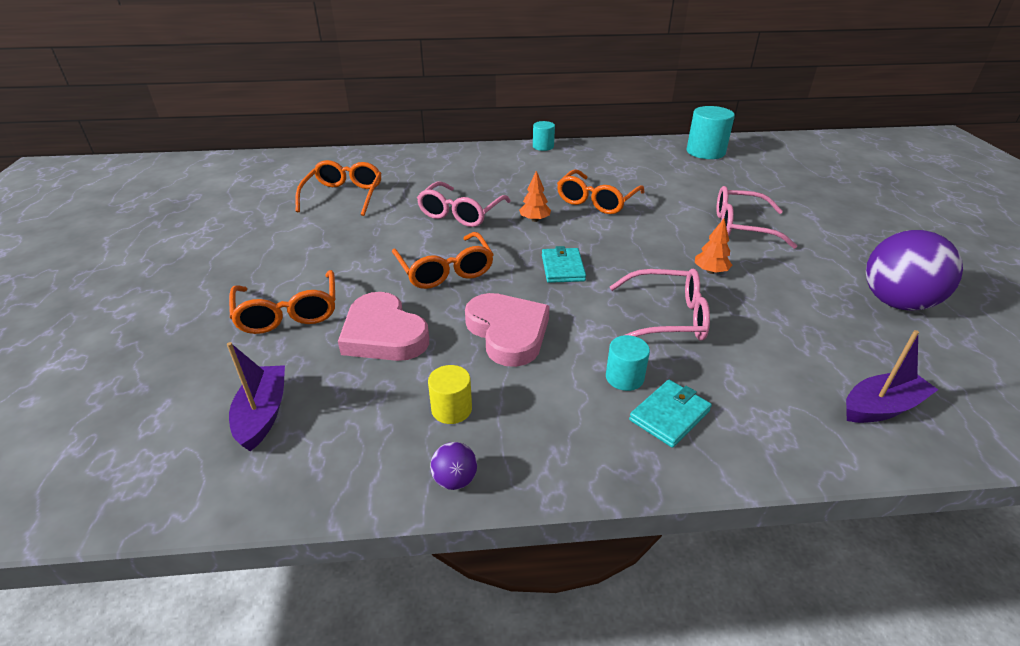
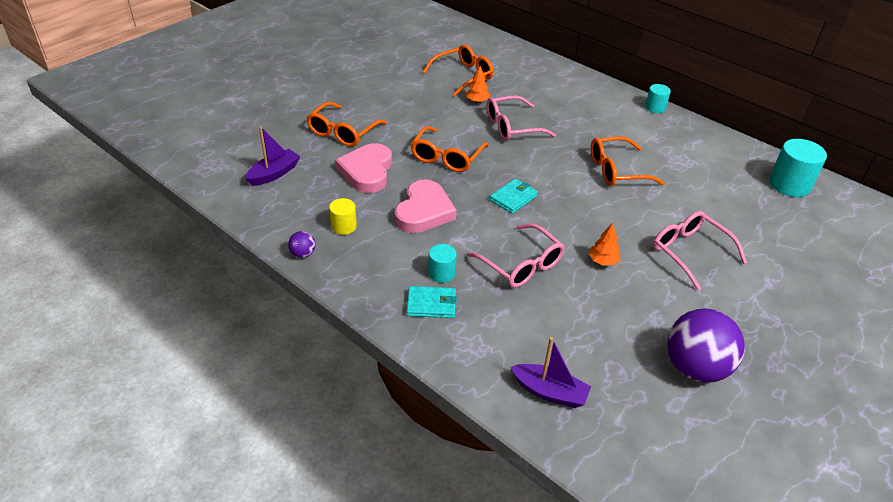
camera: 45 degrees right, 5 degrees up
(534, 220) = (550, 158): orange tree -> orange tree (477, 101)

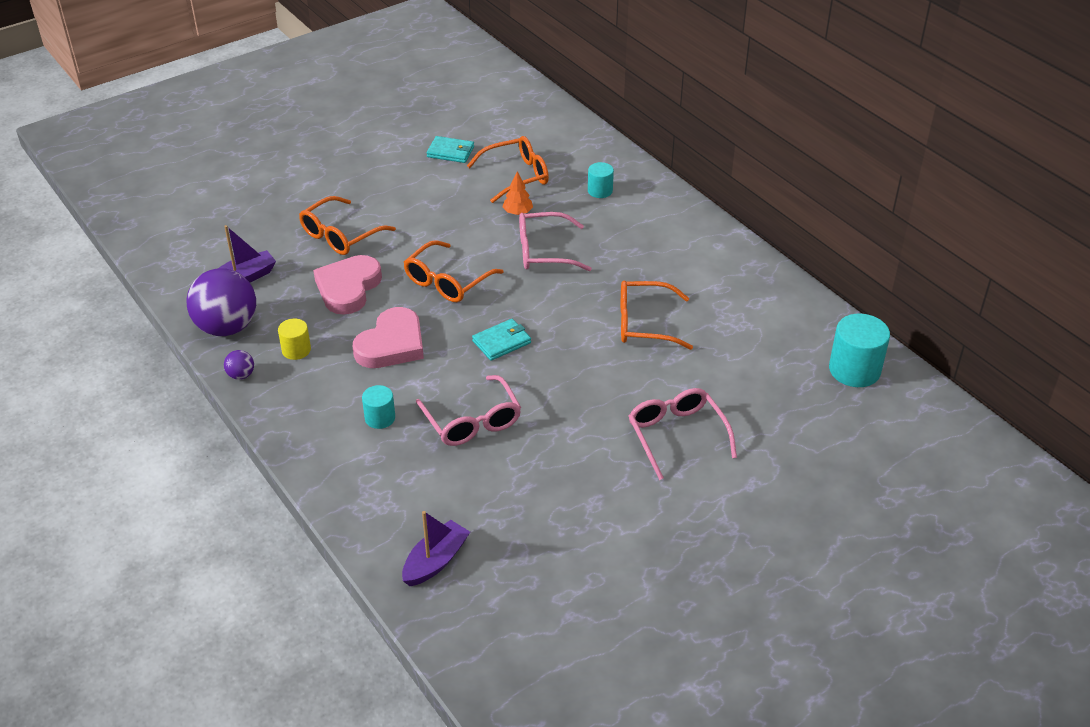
camera: 15 degrees right, 0 degrees up
(431, 304) = (354, 450): turquoise wallet -> turquoise wallet (450, 152)
(549, 392) = (435, 561): purple boat -> purple boat turned 90 degrees counterclockwise
(603, 261) = (567, 431): orange tree -> none
(655, 107) = (740, 246): turquoise cylinder -> turquoise cylinder (600, 191)
(695, 368) = (607, 563): purple ball -> purple ball (227, 327)

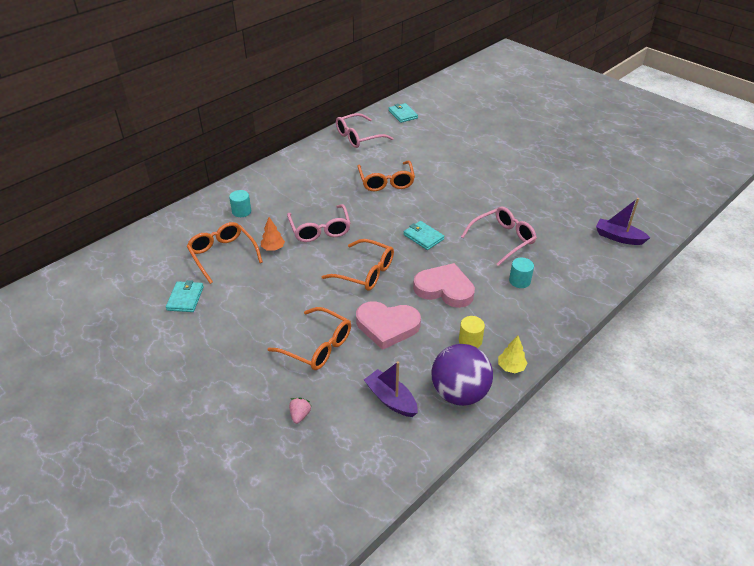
camera: 100 degrees left, 0 degrees up
(241, 375) = (511, 367): purple ball -> yellow tree
(256, 218) = (300, 415): none -> pink strawberry
(677, 436) = (478, 164): pink glasses -> pink glasses (359, 137)
(854, 370) = (402, 114): turquoise cylinder -> turquoise wallet

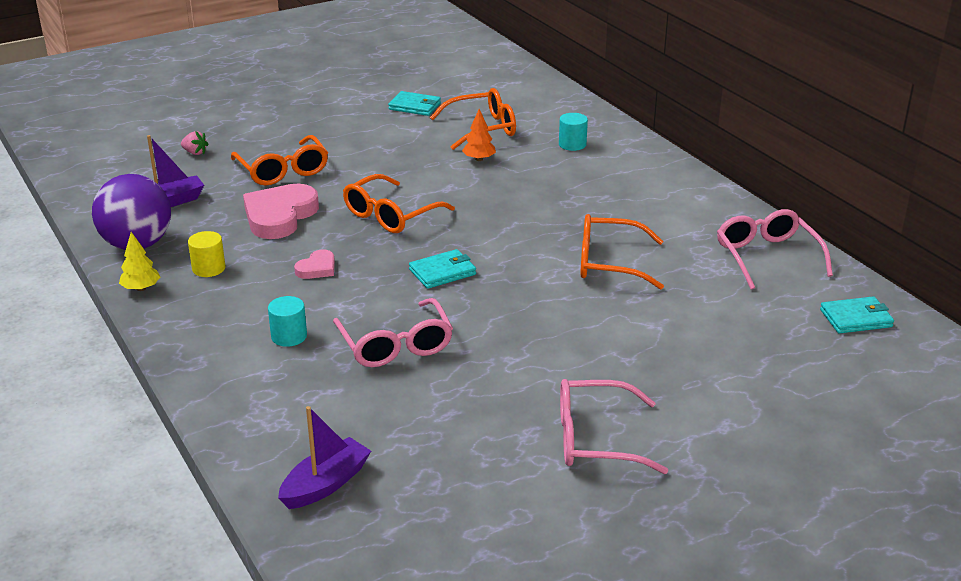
camera: 105 degrees right, 10 degrees down
(317, 346) = (282, 170): orange glasses -> orange glasses turned 75 degrees counterclockwise
(320, 229) = (504, 194): pink glasses -> pink glasses (597, 439)
(444, 289) = (317, 268): pink heart -> pink heart, size x0.50

